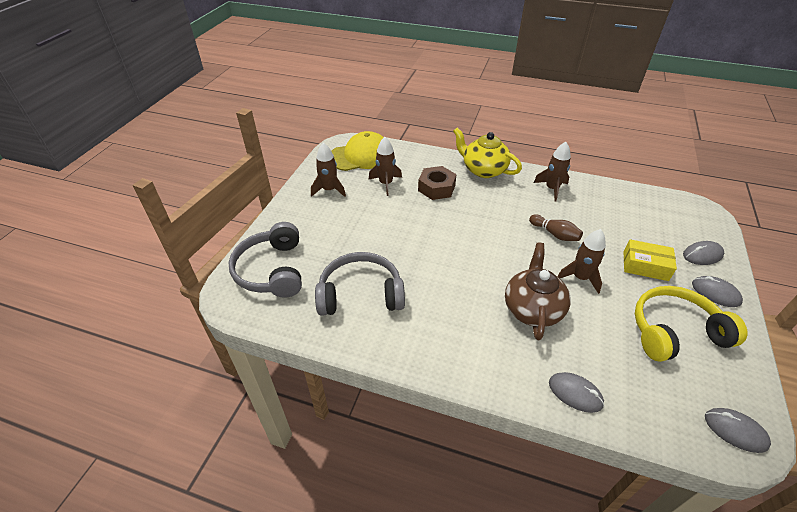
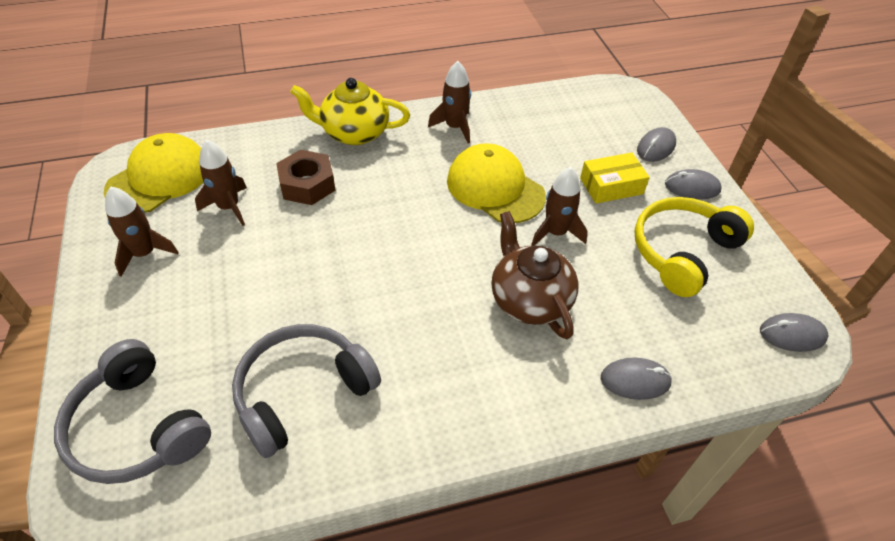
camera: 35 degrees left, 5 degrees up
(555, 234) = (495, 188): brown bowling pin -> yellow cap

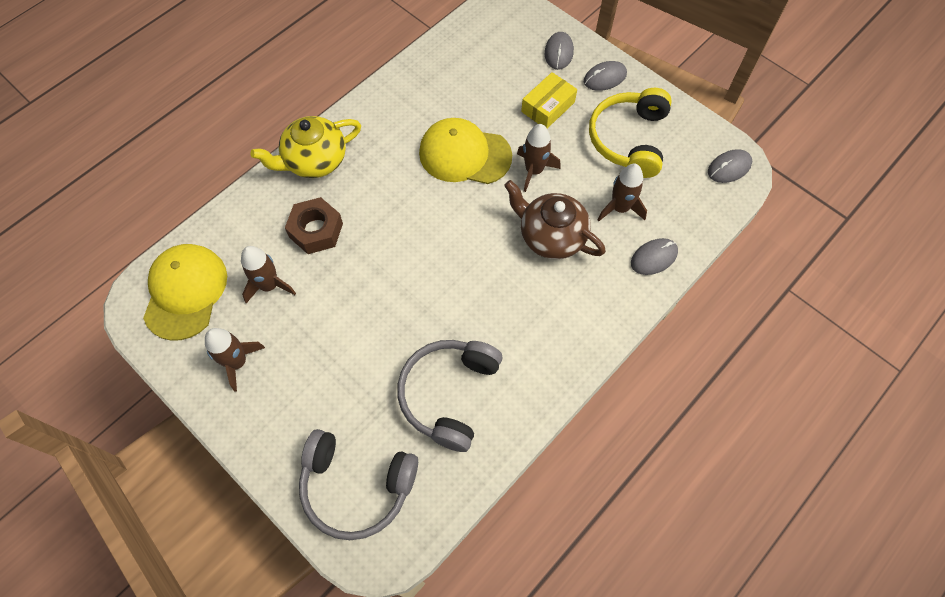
camera: 30 degrees left, 15 degrees up
(454, 127) = (393, 112): brown rocket -> brown rocket (620, 208)

